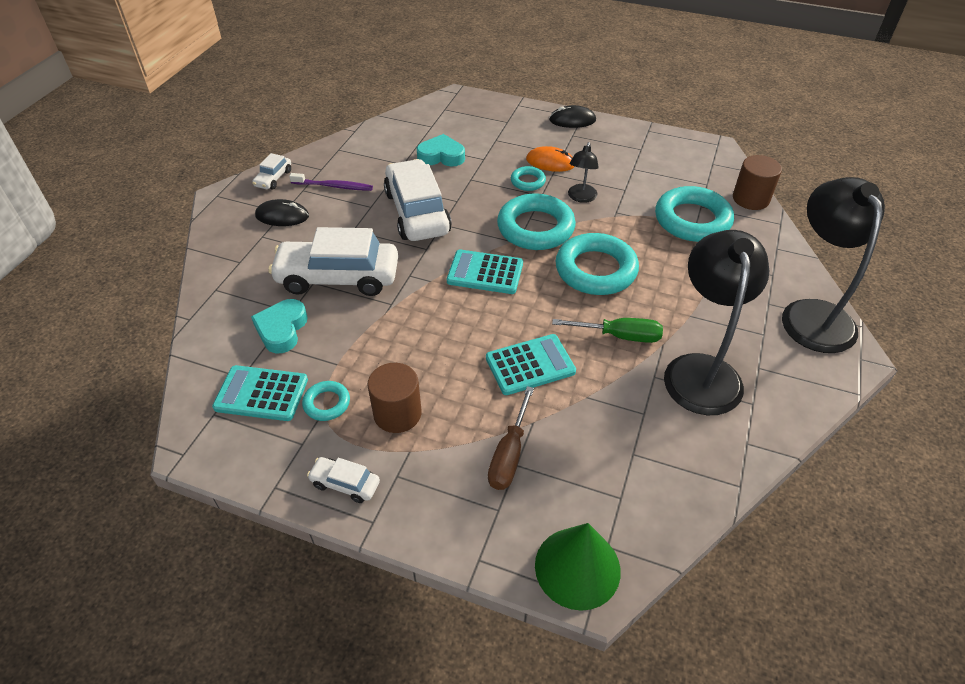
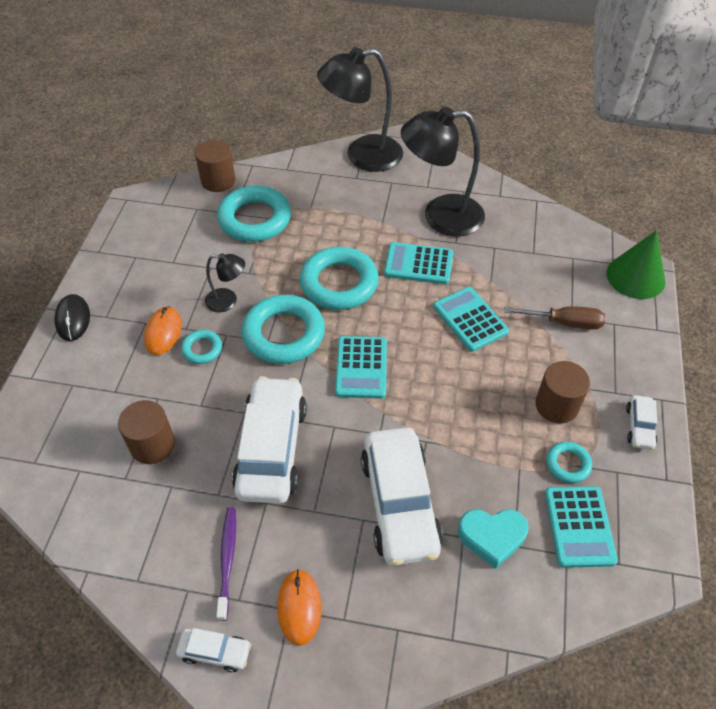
camera: 100 degrees left, 5 degrees up
(282, 216) = (299, 607): black mouse -> orange mouse
(417, 212) = (272, 448): white car -> white car turned 120 degrees clockwise
(441, 156) = (152, 445): turquoise heart -> brown cylinder
(619, 336) = (418, 264): green screwdriver -> turquoise calculator

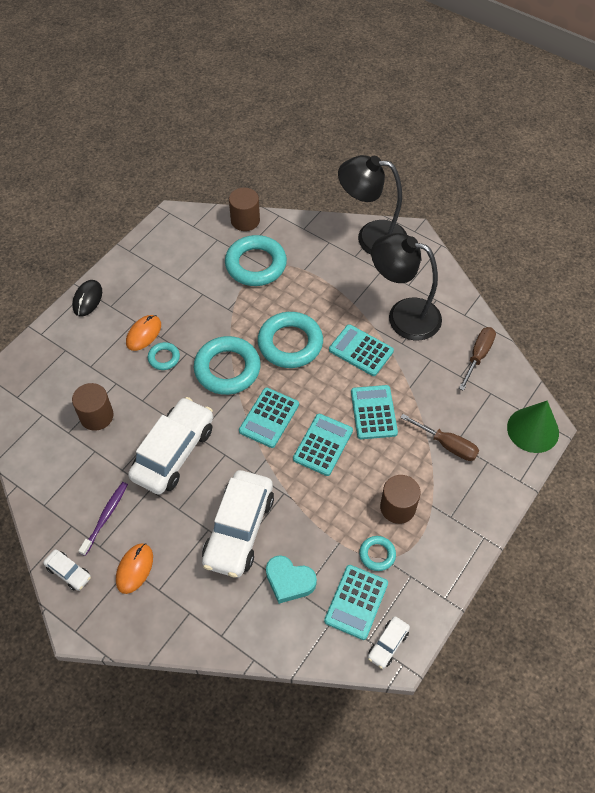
camera: 25 degrees right, 5 degrees up
(228, 301) = (201, 326): black lamp -> none
(437, 372) = (323, 445): none -> turquoise calculator
(538, 228) = (478, 356): none -> brown screwdriver
(639, 427) = (451, 551): white car -> white car (388, 644)

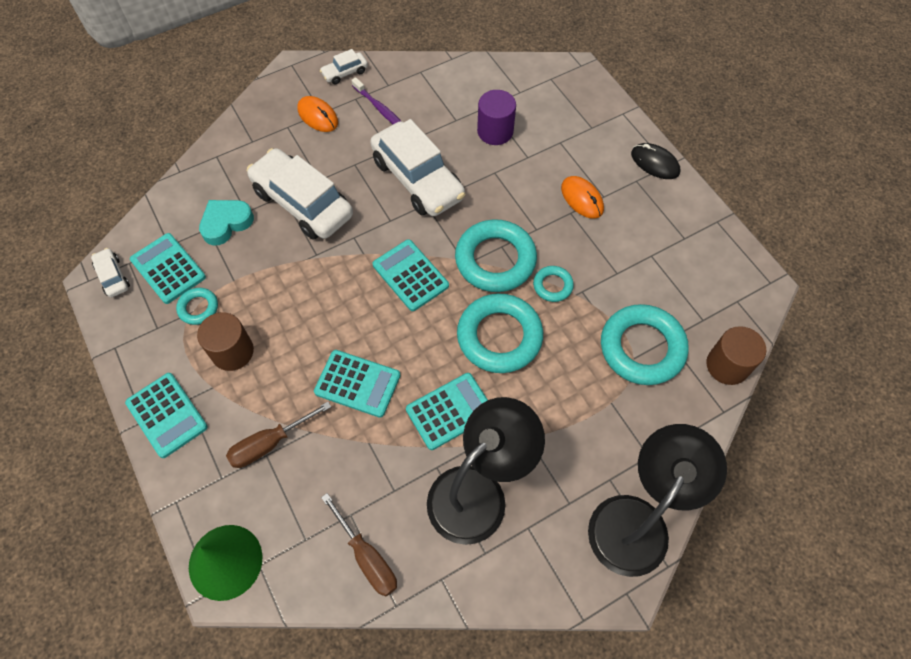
camera: 115 degrees right, 5 degrees up
(96, 416) = (495, 131): brown cylinder -> purple cylinder
(164, 358) = (540, 207): turquoise ring -> turquoise ring (552, 285)
(323, 445) = (348, 313): turquoise calculator -> turquoise calculator (167, 415)

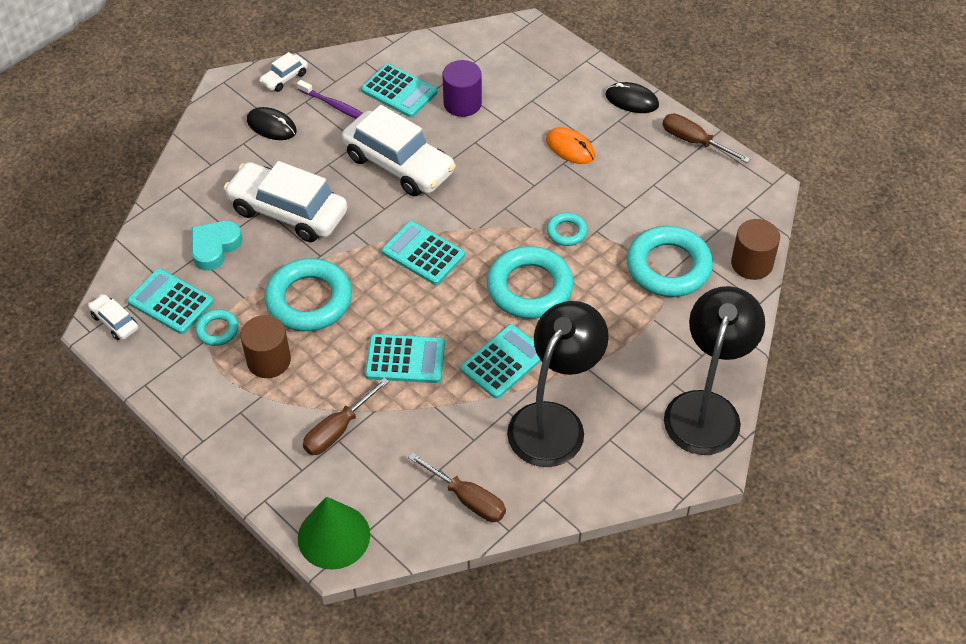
camera: 15 degrees left, 10 degrees down
(167, 415) = (224, 430): turquoise calculator -> turquoise calculator (399, 91)
(318, 116) = (271, 126): orange mouse -> black mouse
(495, 260) = (502, 221): turquoise ring -> turquoise ring (309, 300)
(704, 219) = (694, 142): none -> brown screwdriver

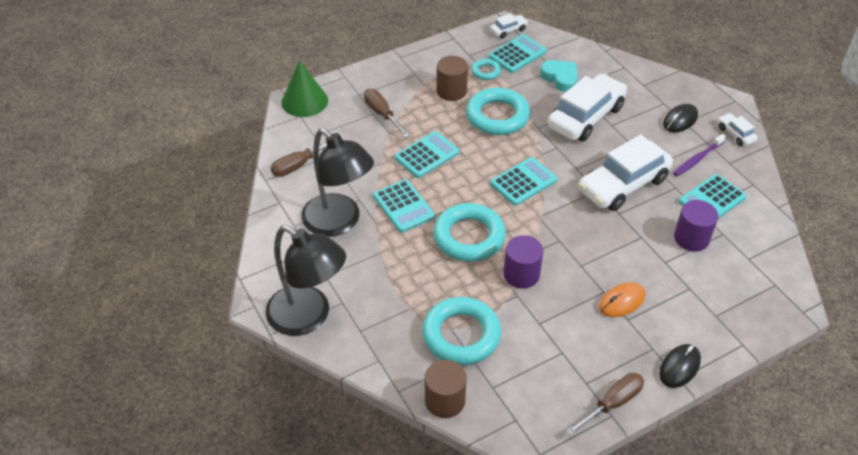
camera: 105 degrees right, 5 degrees down
(405, 359) = (427, 155): turquoise calculator -> turquoise calculator turned 150 degrees counterclockwise
(566, 232) = (521, 274): turquoise ring -> purple cylinder

